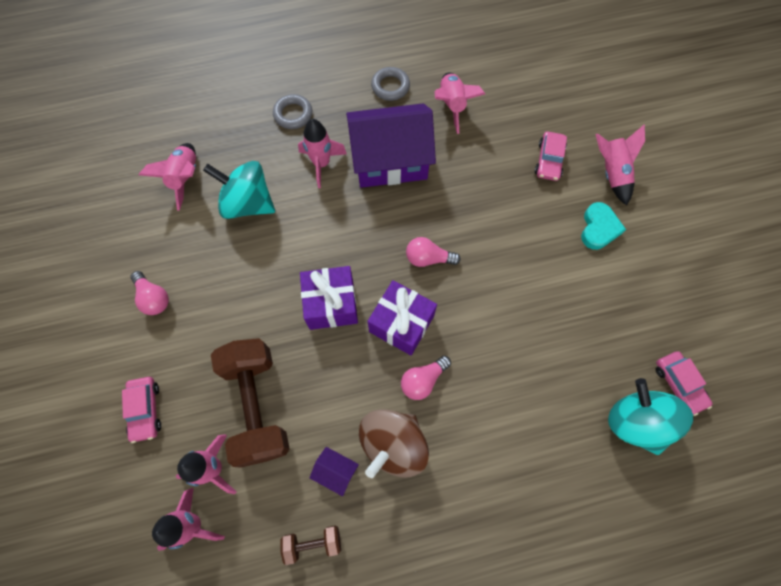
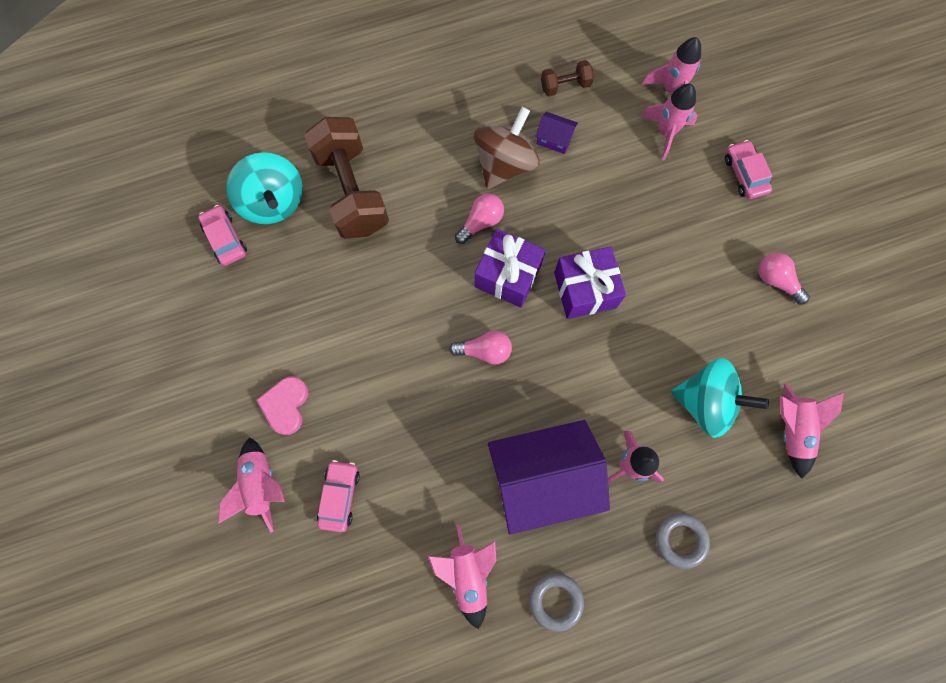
camera: 175 degrees right, 5 degrees up
(257, 405) = (639, 187): brown dumbbell -> brown dumbbell (352, 191)
(599, 228) = (286, 405): turquoise heart -> pink heart

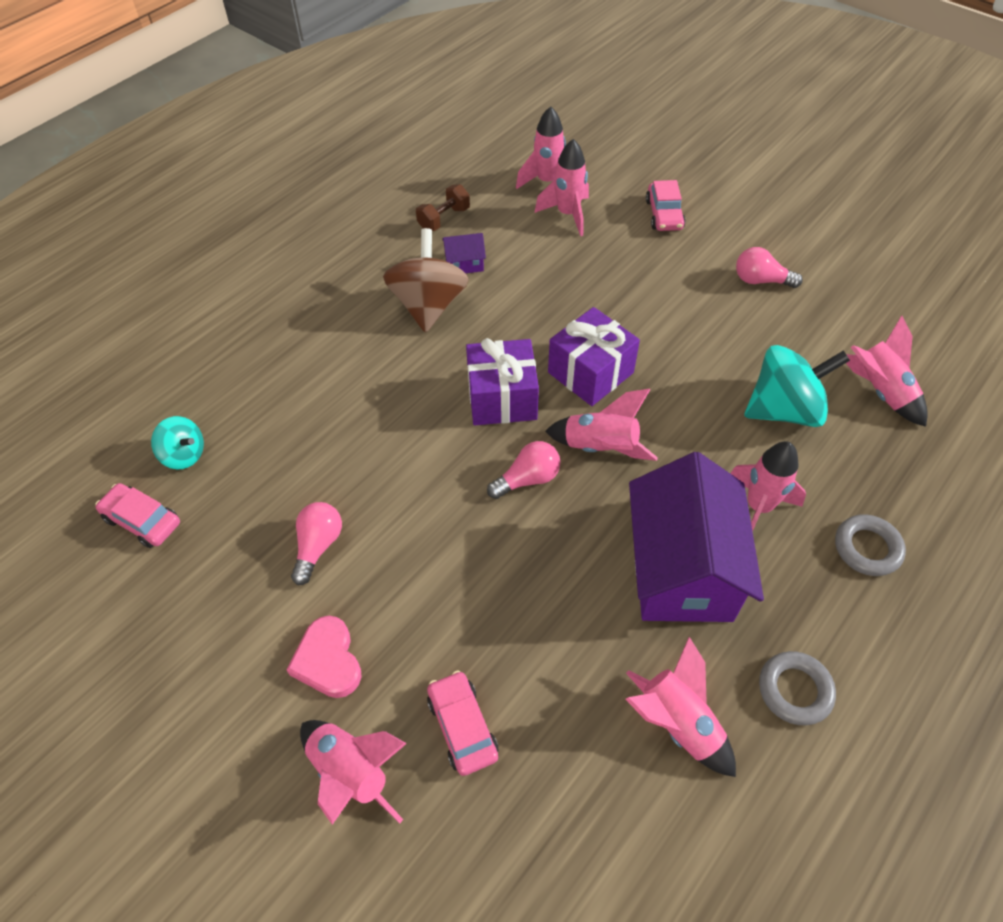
camera: 30 degrees left, 20 degrees down
(274, 202) = (184, 455): turquoise spinning top -> turquoise spinning top, size x0.56
(352, 191) = (274, 402): brown dumbbell -> none
(481, 222) = (439, 365): pink light bulb -> pink light bulb (318, 546)
(542, 478) = (681, 569): purple house -> purple house turned 45 degrees counterclockwise
(550, 356) = (600, 448): none -> pink rocket
(744, 174) = (664, 214): pink car -> pink car turned 135 degrees counterclockwise

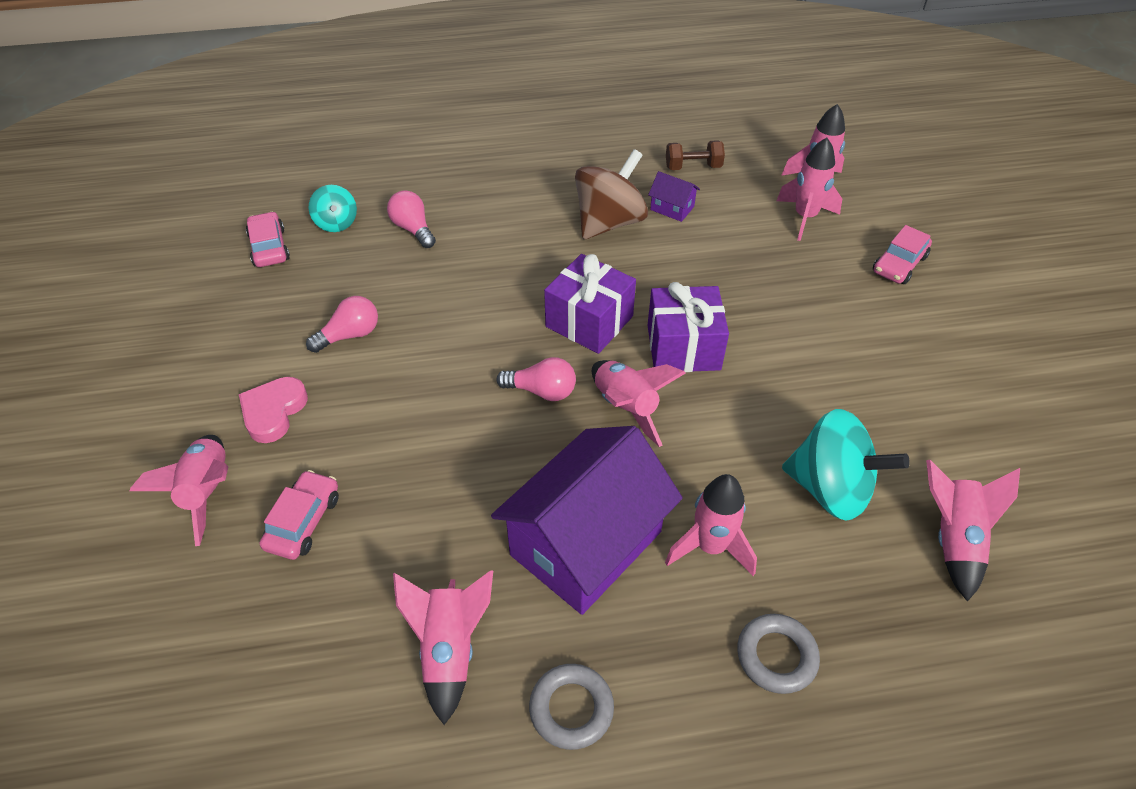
camera: 40 degrees right, 5 degrees down
(760, 280) = (936, 370): pink light bulb -> pink light bulb (413, 229)

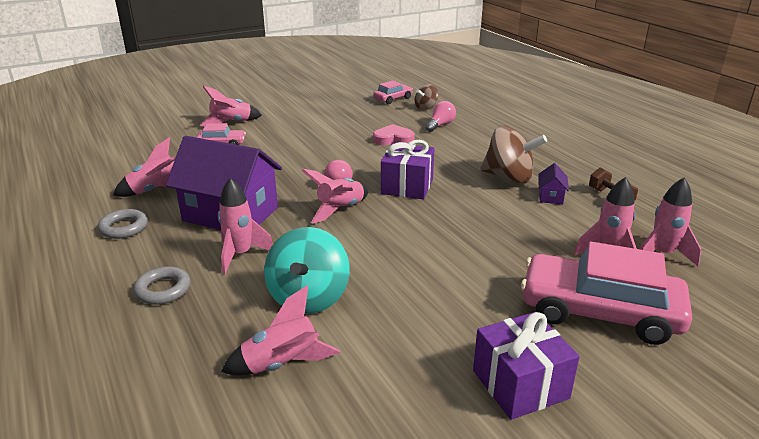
camera: 70 degrees right, 20 degrees down
(273, 412) = (284, 124): pink heart -> pink heart (393, 139)
(336, 223) = (426, 108): turquoise spinning top -> brown spinning top
(350, 335) = (345, 128): pink light bulb -> none
(683, 347) = (408, 221): purple gift -> purple gift (520, 384)
(899, 264) = (599, 311): pink car -> pink car, size x2.11

